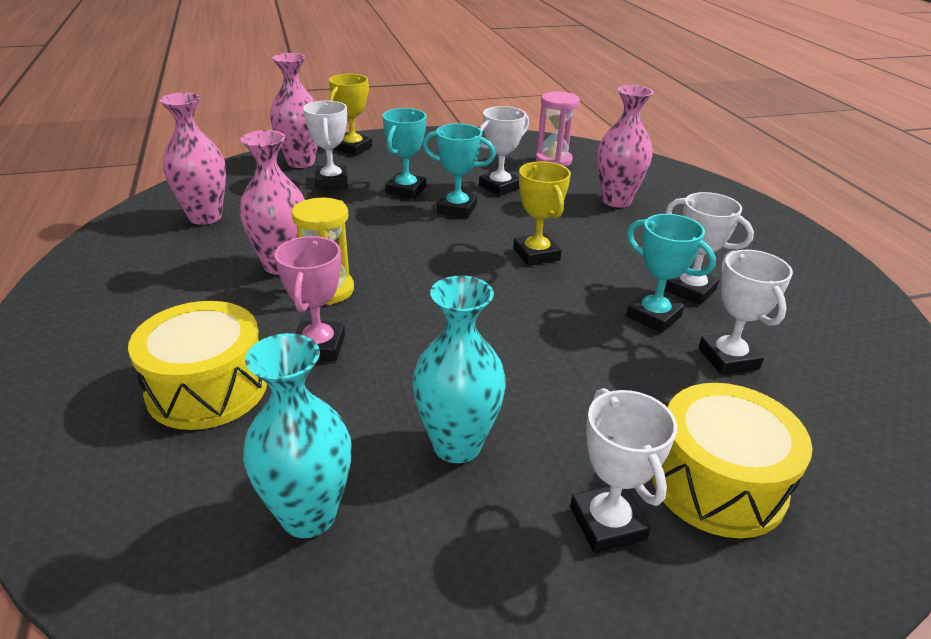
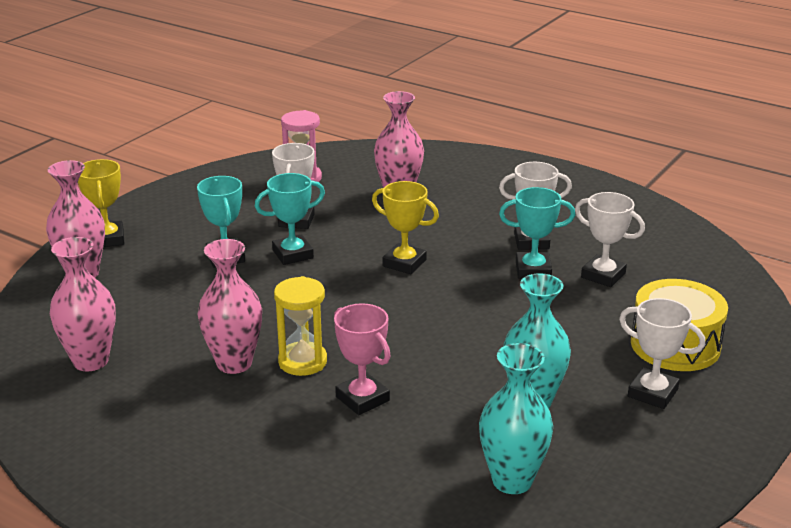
camera: 40 degrees left, 5 degrees down
(207, 388) = (336, 463): yellow drum -> none
(331, 181) = (146, 278): white trophy -> none

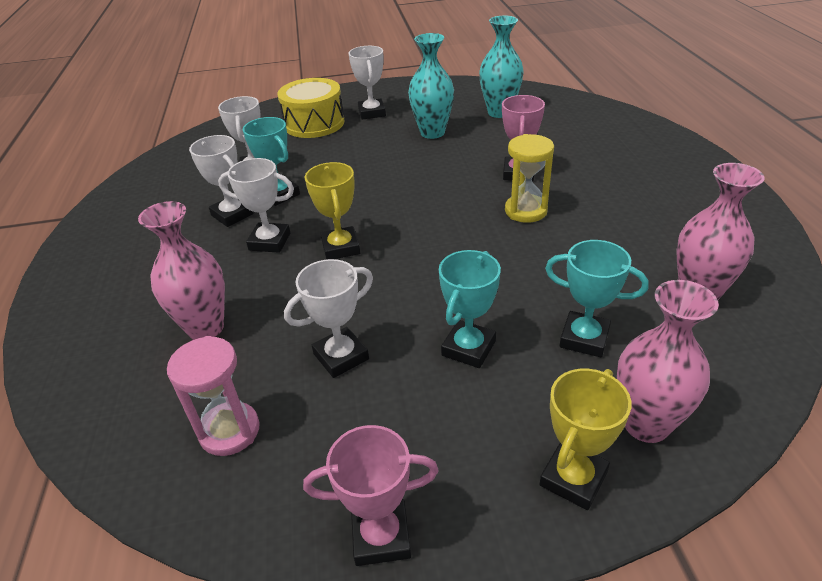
camera: 130 degrees left, 10 degrees up
(180, 189) = (381, 536): none -> pink trophy
(234, 363) = (576, 233): pink vase -> none
(293, 254) = (405, 311): turquoise trophy -> turquoise trophy (584, 338)
(462, 242) = (269, 242): none -> white trophy

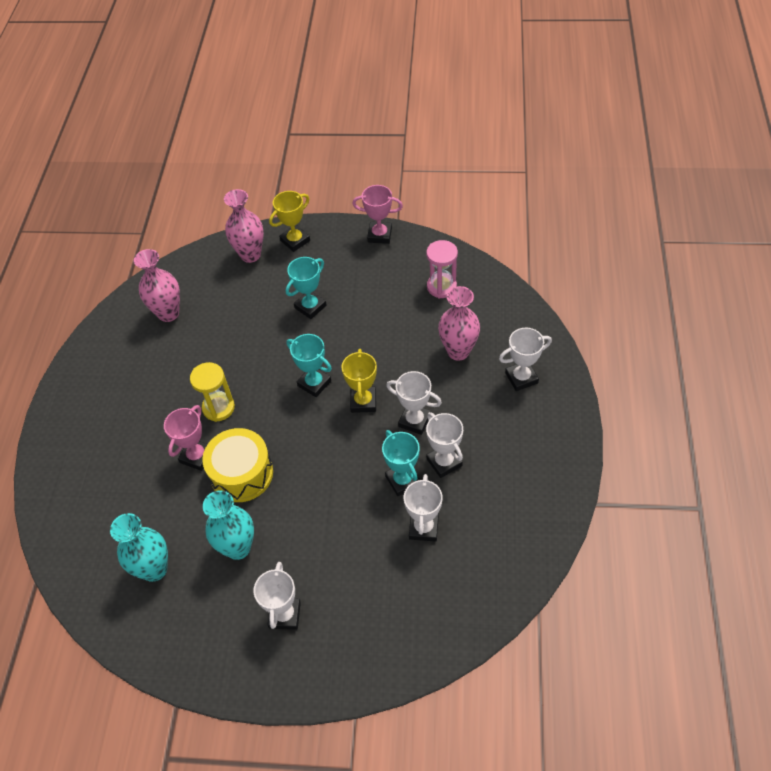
camera: 165 degrees left, 15 degrees up
(314, 123) = (353, 609): yellow drum -> yellow drum (241, 474)
(341, 356) = (380, 316): white trophy -> white trophy (521, 378)
(584, 338) = (248, 300): turquoise trophy -> turquoise trophy (314, 383)

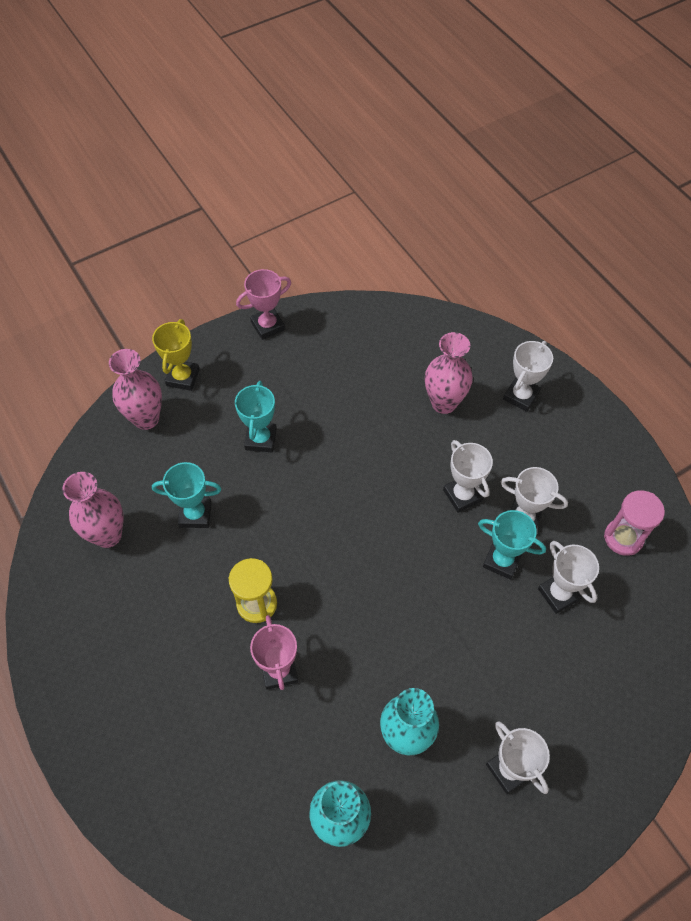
camera: 40 degrees left, 5 degrees up
(241, 474) = (342, 657): yellow drum -> none
(314, 383) = (334, 517): turquoise trophy -> turquoise trophy (195, 514)
(363, 401) = (398, 506): yellow trophy -> none
(414, 421) = (462, 495): white trophy -> white trophy turned 75 degrees clockwise
(441, 287) = (374, 347): pink hourglass -> pink hourglass (623, 538)

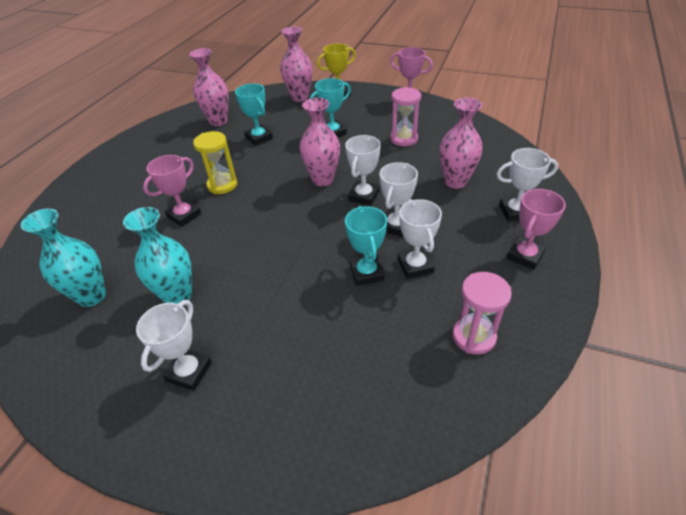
camera: 55 degrees right, 15 degrees down
(337, 388) = (404, 139): none -> pink hourglass
(337, 505) = (322, 179): none -> pink vase
(559, 594) = (374, 321): white trophy -> white trophy (364, 196)
(573, 435) = (525, 256): none -> pink trophy

